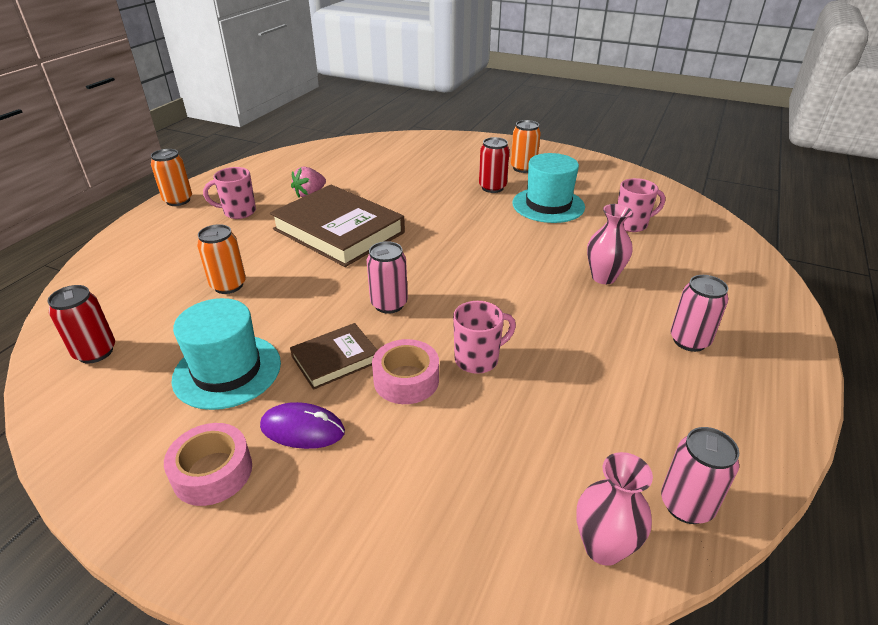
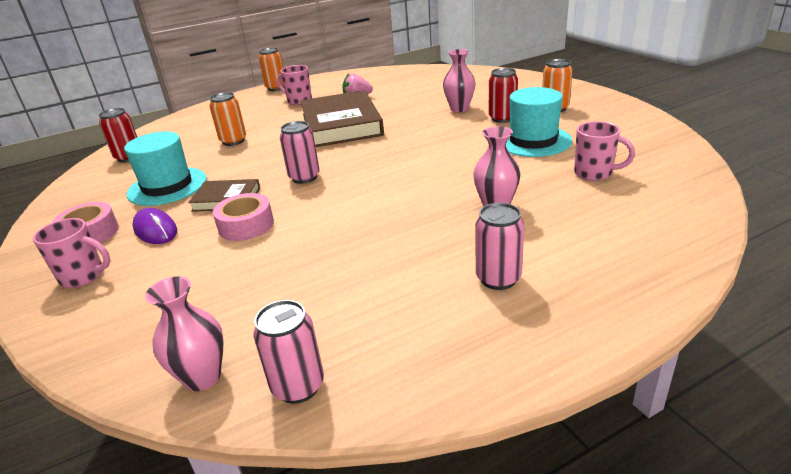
camera: 40 degrees right, 5 degrees down
(439, 185) = (459, 108): none -> pink vase
(478, 359) = (307, 230): pink mug -> pink mug (84, 276)

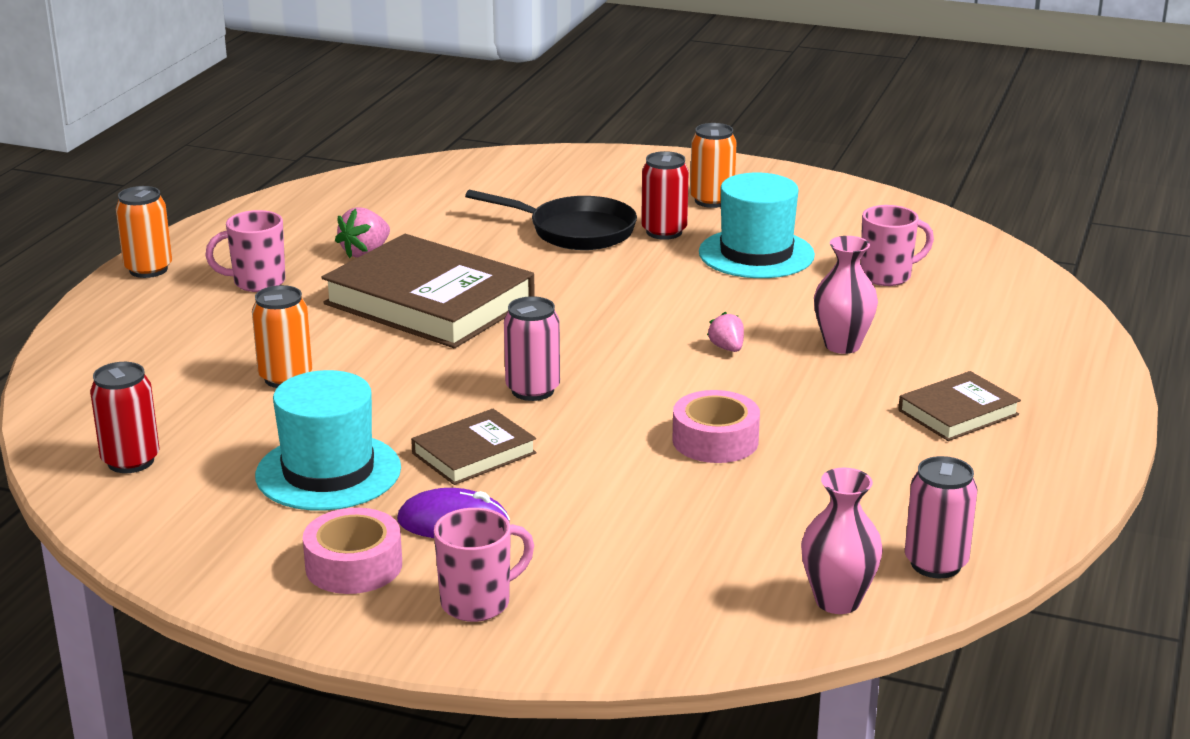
camera: 45 degrees left, 5 degrees down
(246, 225) = (577, 470): pink tape -> pink tape (715, 440)
(429, 186) = (727, 348): none -> pink strawberry
(459, 108) = (575, 231): pink vase -> black pan
(498, 278) = (958, 412): pink can -> brown book

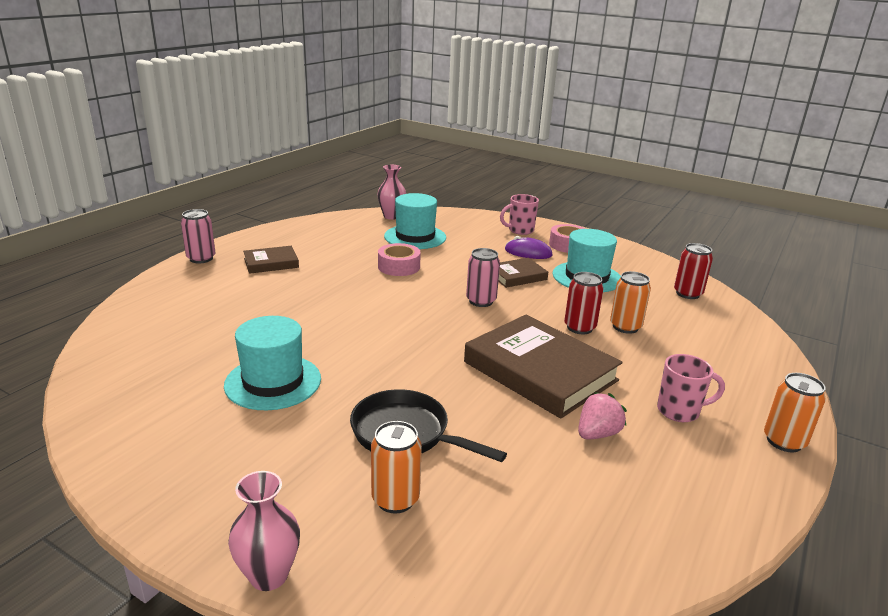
camera: 170 degrees left, 0 degrees up
(664, 232) = (328, 420): red can -> red can (579, 328)
(712, 200) = (252, 459): orange can -> orange can (395, 499)
(727, 348) = (357, 310): pink strawberry -> none
(731, 531) = (415, 237): none -> turquoise hat
(842, 345) = (289, 302): pink vase -> pink vase (269, 575)
(887, 276) = (201, 346): pink mug -> none
(935, 564) = (346, 220): pink can -> pink can (201, 258)

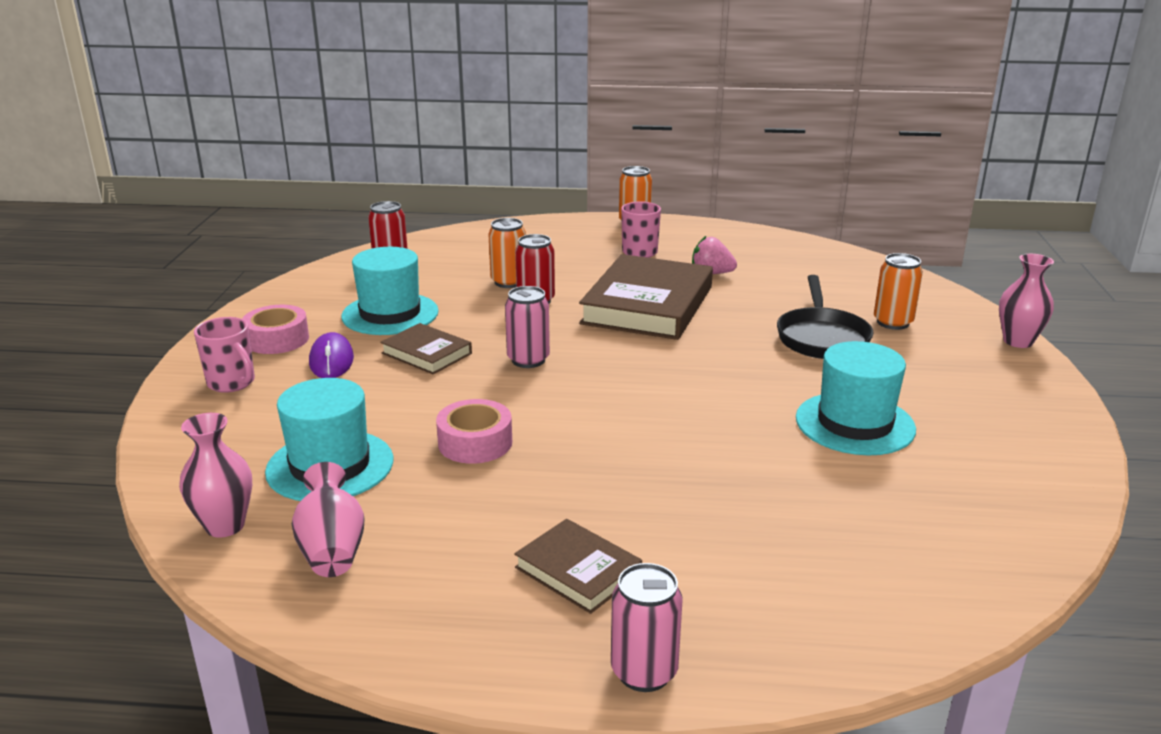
camera: 115 degrees left, 0 degrees up
(351, 228) = (332, 549): none -> pink vase

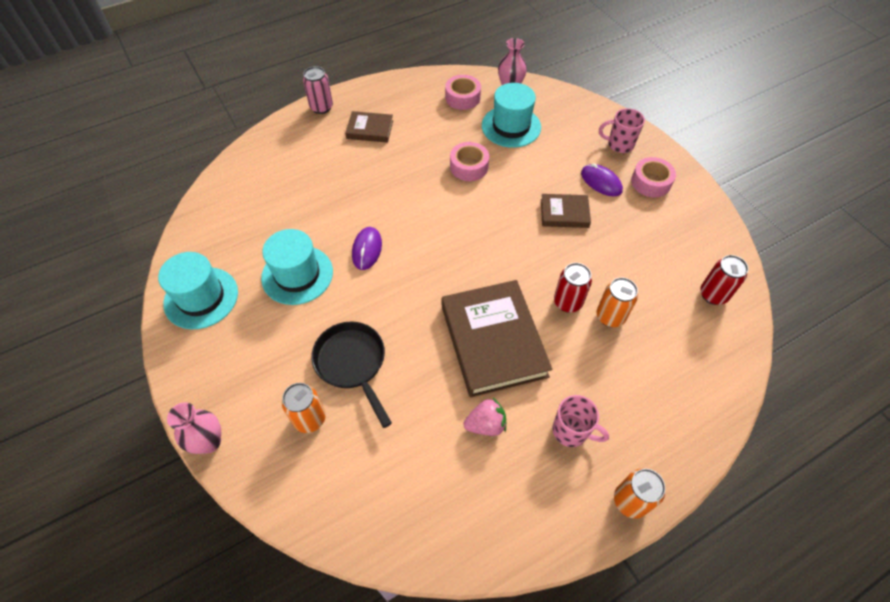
camera: 145 degrees right, 30 degrees up
(332, 549) = (462, 97): pink vase -> pink tape
(390, 314) = (630, 236): turquoise hat -> turquoise hat (201, 298)
(528, 360) = (507, 237): pink can -> none
(731, 413) = (367, 249): none -> purple mouse

